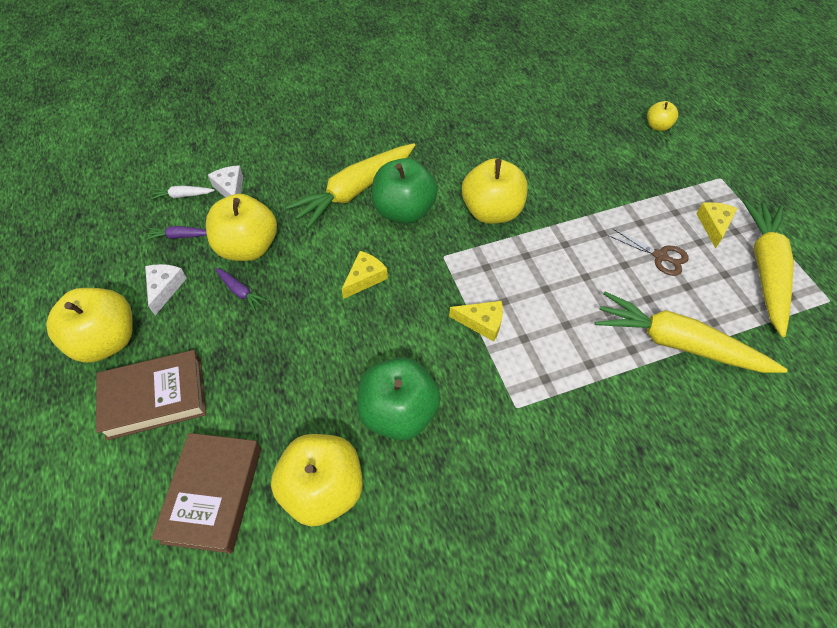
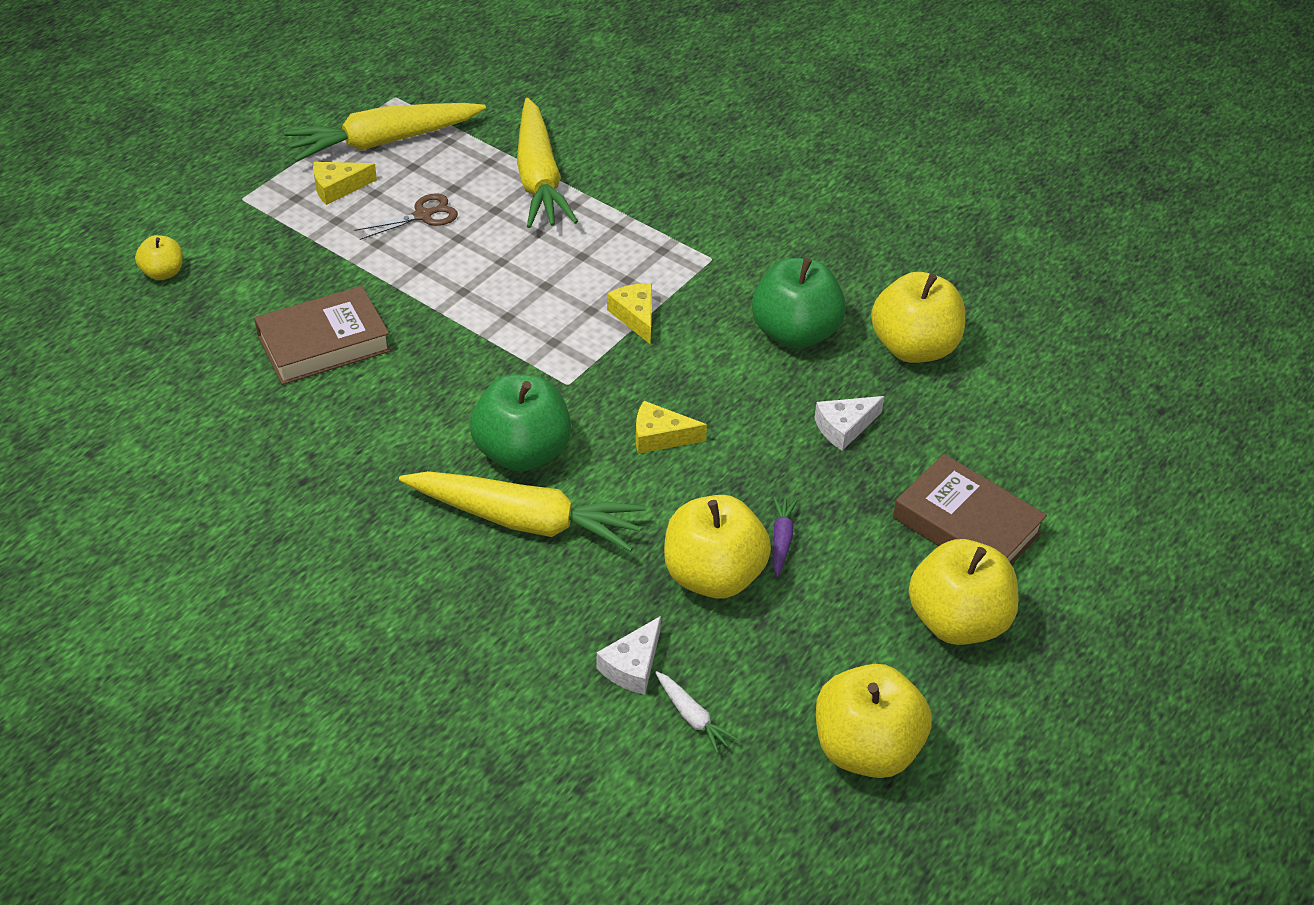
camera: 125 degrees left, 10 degrees down
(165, 288) = (845, 619): white cheese -> white cheese (844, 427)
(180, 236) = (760, 663): purple carrot -> none
(213, 494) = (995, 417): brown book -> brown book (324, 343)
(491, 212) = (457, 370): yellow apple -> yellow apple (866, 748)
(660, 256) = (423, 216): brown scissors -> brown scissors turned 60 degrees clockwise

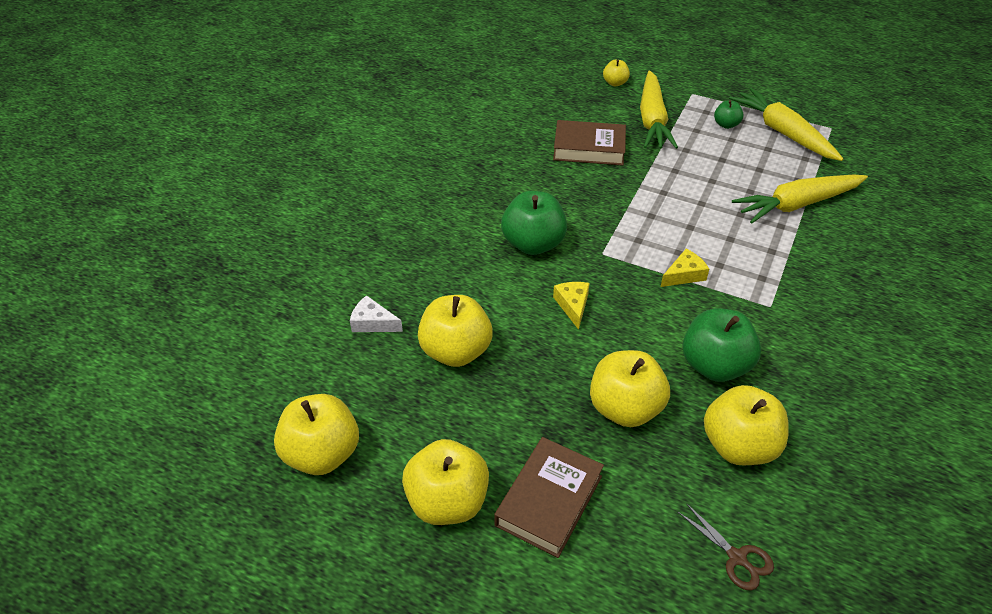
camera: 80 degrees right, 0 degrees up
(324, 343) = (589, 148): brown book -> brown book turned 45 degrees counterclockwise
(338, 188) = (726, 124): yellow cheese -> green apple
(423, 216) = (723, 162): brown scissors -> brown scissors (737, 558)
(524, 520) = (477, 255): yellow carrot -> yellow carrot (652, 120)
(692, 717) = (337, 357): white carrot -> none
(781, 540) = (498, 384): purple carrot -> none
(844, 427) = (625, 408): white cheese -> yellow apple

